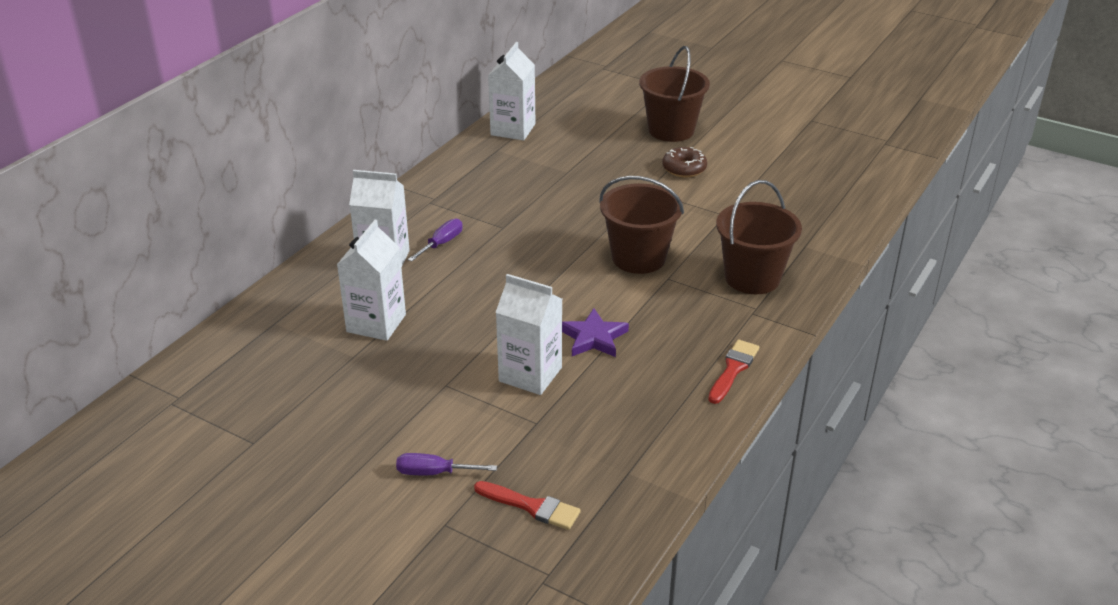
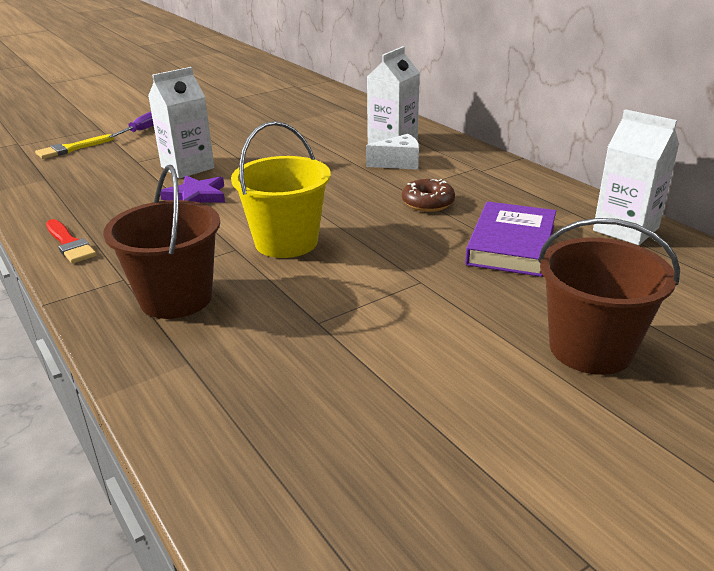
camera: 115 degrees right, 5 degrees down
(376, 323) = (311, 132): white carton -> none
(441, 243) = (399, 163): purple screwdriver -> white cheese
(531, 506) = (71, 149): red brush -> yellow brush
(569, 166) = (511, 245): none -> purple book
(638, 258) = (286, 242): brown bucket -> yellow bucket
(684, 169) = (460, 325): brown donut -> brown donut (428, 203)

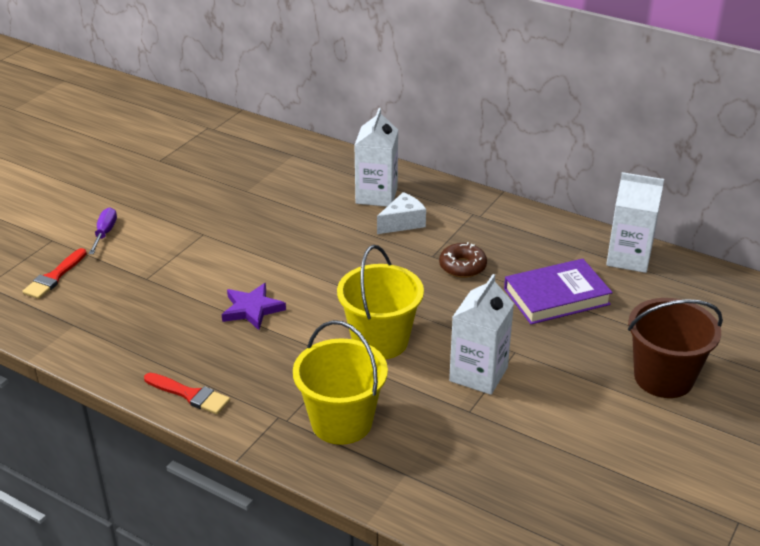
camera: 25 degrees left, 5 degrees up
(71, 149) = (54, 277): yellow brush -> red brush
(176, 298) = (341, 422): brown bucket -> yellow bucket
(187, 167) = (207, 274): white carton -> white carton (478, 374)
(511, 245) = (556, 296): purple book -> purple book turned 75 degrees clockwise

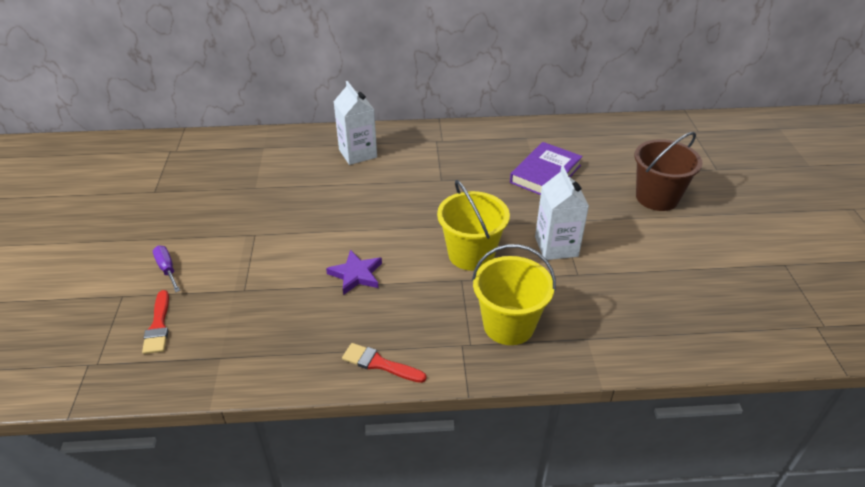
camera: 35 degrees left, 5 degrees up
(190, 395) = (379, 364): red brush -> red brush turned 150 degrees counterclockwise
(403, 223) = (397, 165): white cheese -> none
(462, 266) = (468, 179): brown donut -> none
(628, 258) = (558, 132): white carton -> none

